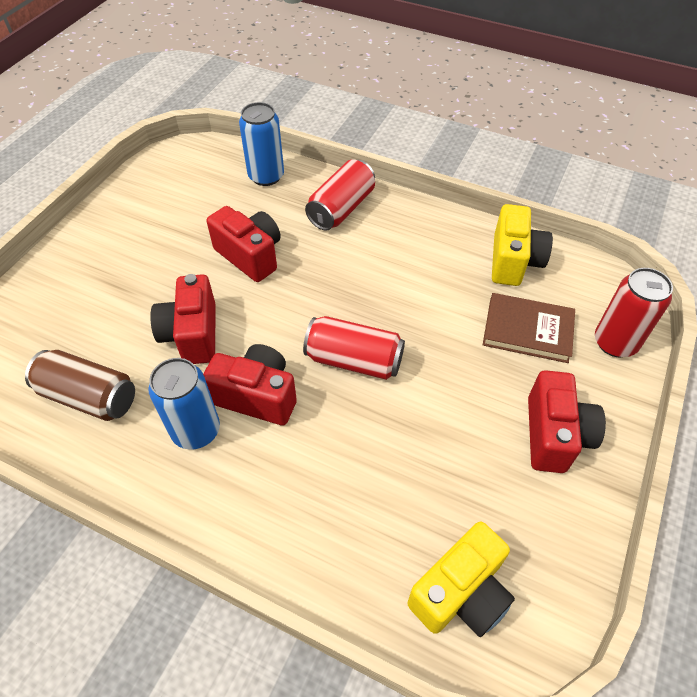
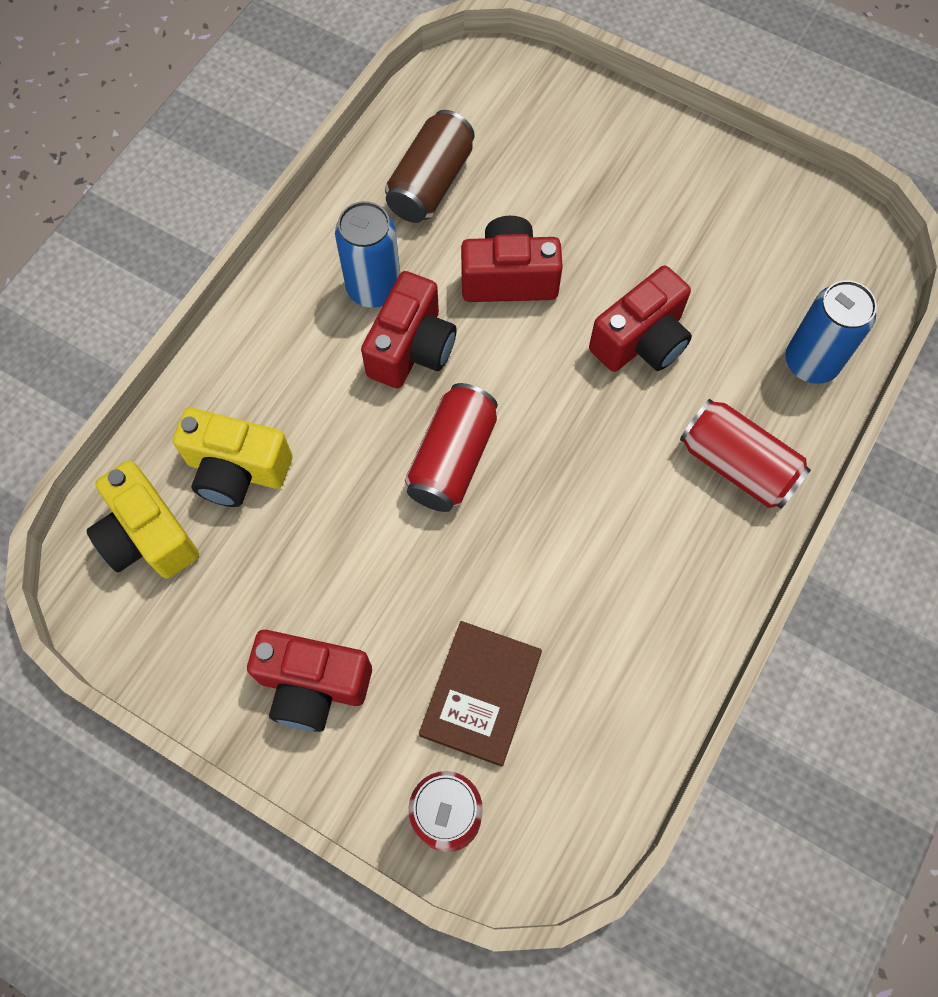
camera: 95 degrees right, 15 degrees up
(513, 261) = (616, 706): yellow camera -> yellow camera (237, 470)

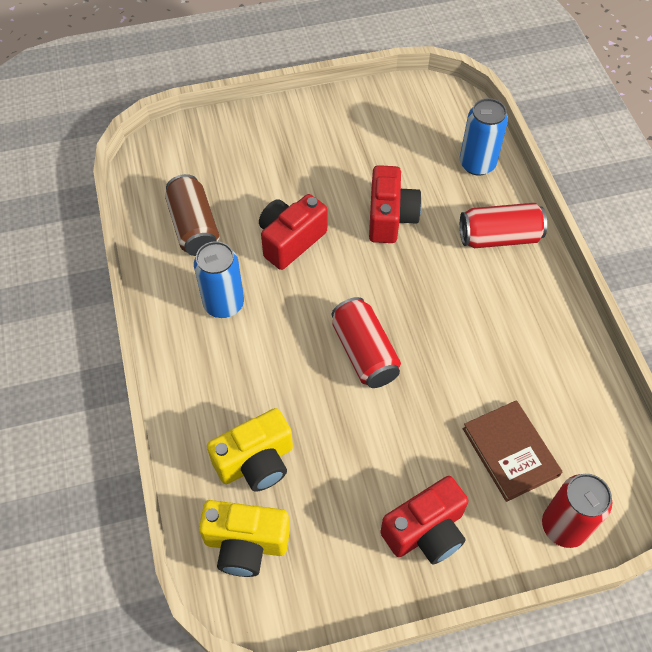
camera: 45 degrees left, 10 degrees down
(411, 348) = (280, 317): red camera -> none

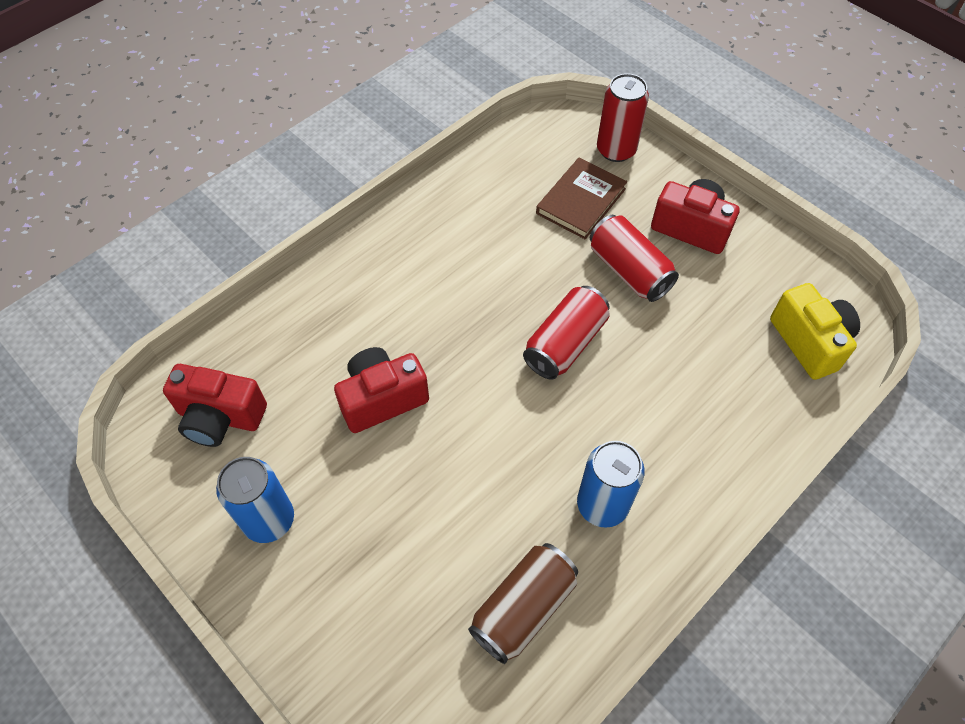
camera: 120 degrees left, 0 degrees up
(256, 462) = (738, 374): yellow camera -> none
(290, 240) = (475, 484): red camera -> red camera (220, 417)
(477, 164) = (255, 349): blue can -> blue can (269, 520)
(499, 237) = (352, 291): red can -> red can (629, 271)

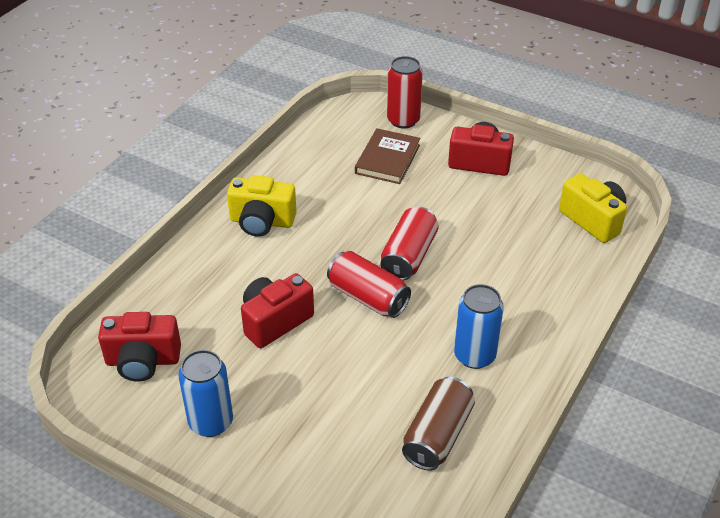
camera: 15 degrees left, 15 degrees down
(409, 258) = (262, 222): none -> yellow camera
(629, 271) = (441, 199): red can -> red can (368, 297)

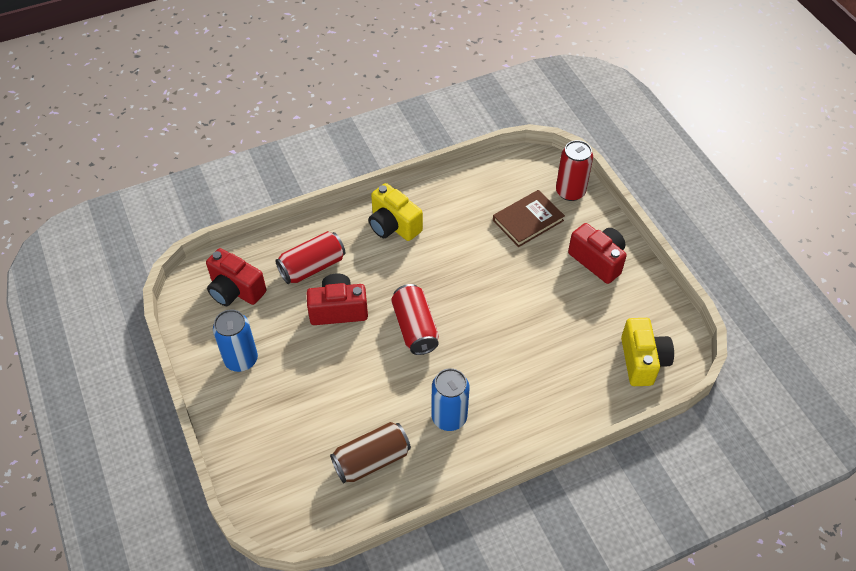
camera: 35 degrees right, 10 degrees up
(408, 256) = (472, 311): red can -> red can (312, 267)

